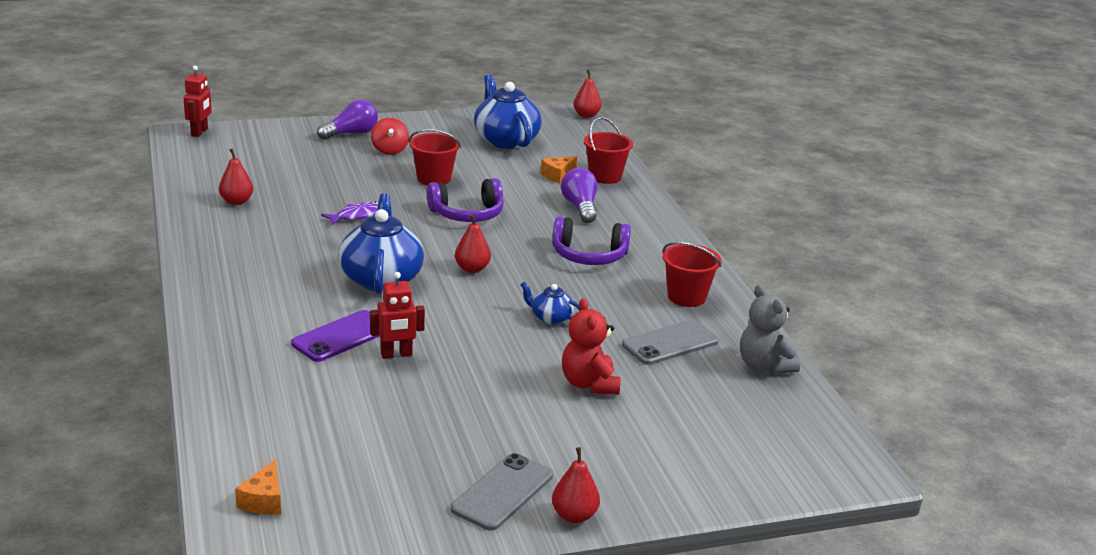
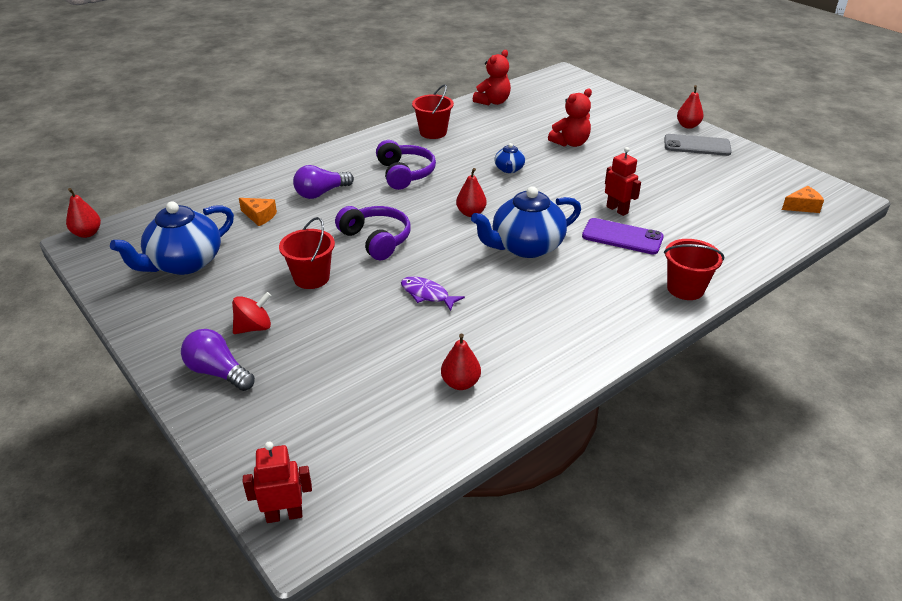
camera: 110 degrees left, 10 degrees up
(605, 176) = (247, 195): red bucket -> red bucket (685, 289)
(670, 343) = (497, 129): grey phone -> none
(764, 366) = (493, 102): grey teddy bear -> red teddy bear

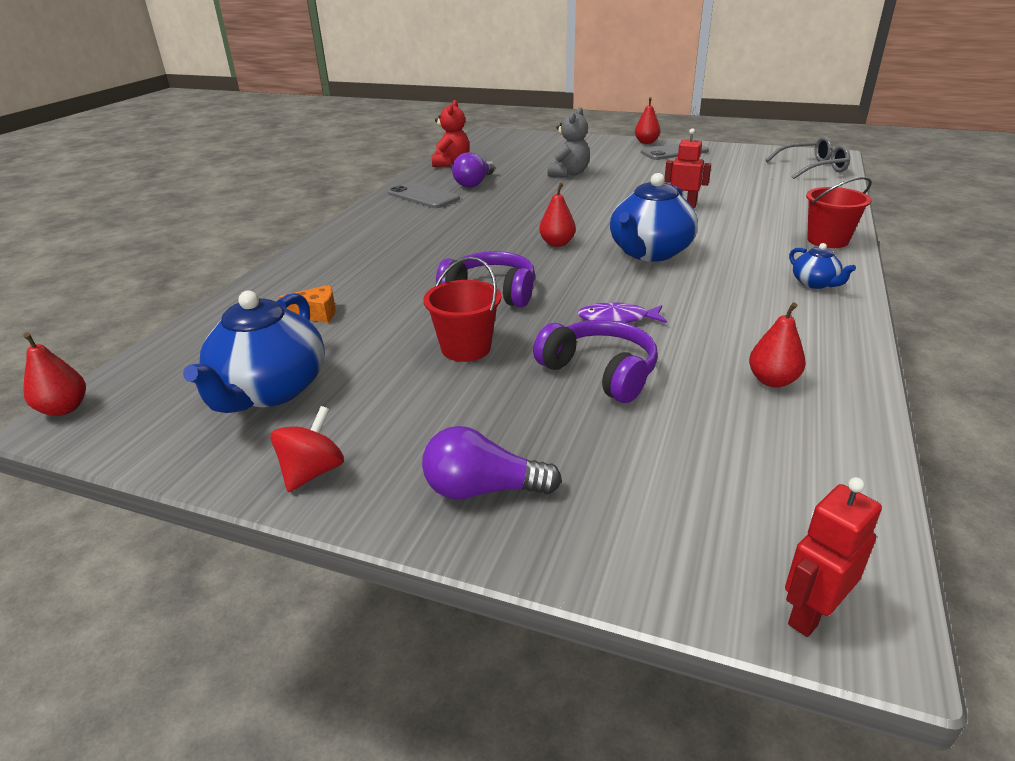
camera: 30 degrees left, 5 degrees down
(254, 327) = (463, 422): red spinning top -> red spinning top (313, 472)
(321, 193) = (367, 272): purple light bulb -> purple light bulb (474, 183)
(404, 174) = (441, 233): purple headphones -> purple headphones (600, 372)
(433, 132) = (423, 196): red bucket -> grey phone
(509, 169) = (542, 203): blue teapot -> blue teapot (815, 283)
(570, 143) = (568, 174): red teddy bear -> grey teddy bear
(622, 237) = (719, 222): purple phone -> none
(802, 206) = (813, 168): orange cheese -> grey glasses

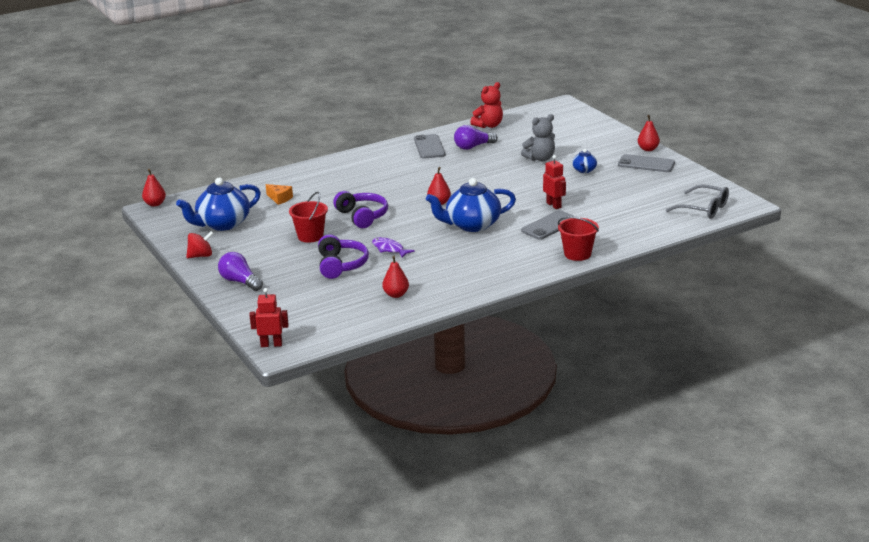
camera: 40 degrees right, 5 degrees down
(729, 224) = (549, 225): none -> grey phone
(815, 283) = (511, 270): blue teapot -> blue teapot (584, 170)

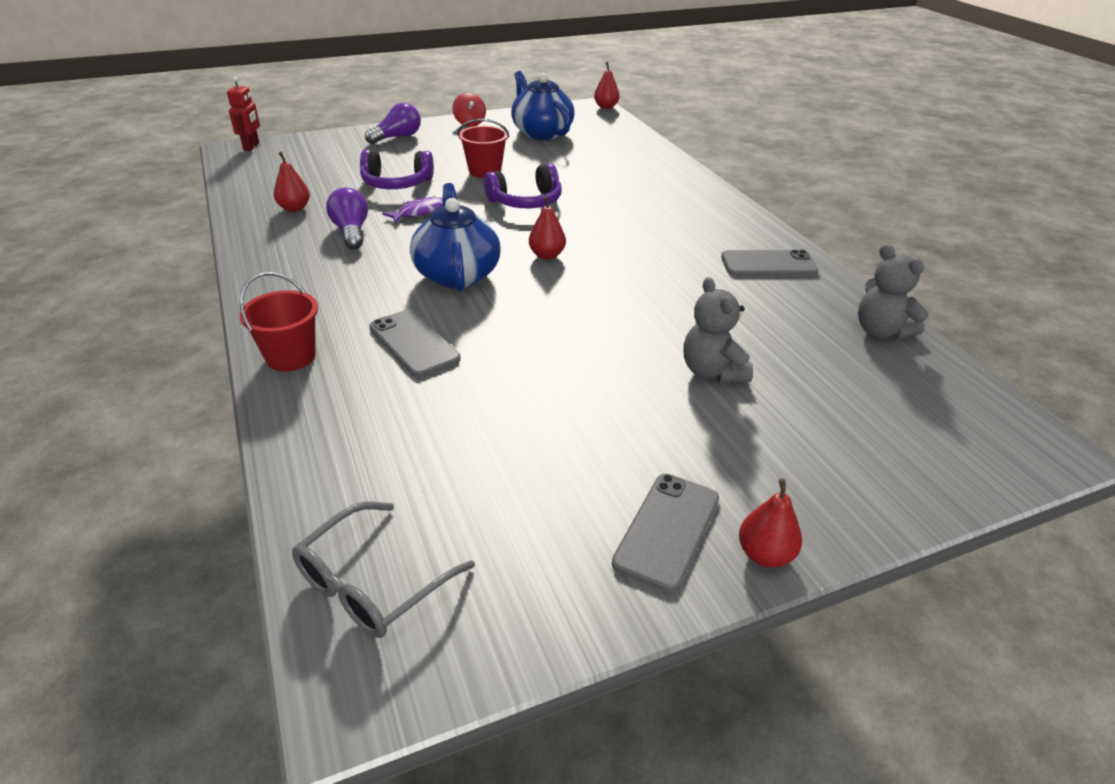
camera: 95 degrees right, 10 degrees up
(279, 198) = (599, 159): orange cheese -> none
(473, 147) = (770, 304): purple light bulb -> purple light bulb (351, 232)
(488, 125) = (881, 331): red teddy bear -> grey teddy bear
(554, 205) = (493, 359): red robot -> none
(584, 170) = (645, 421): blue teapot -> none

